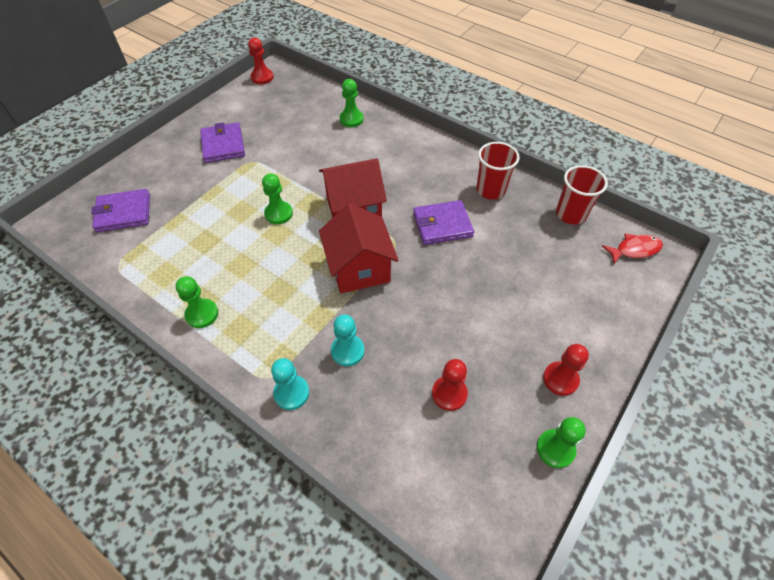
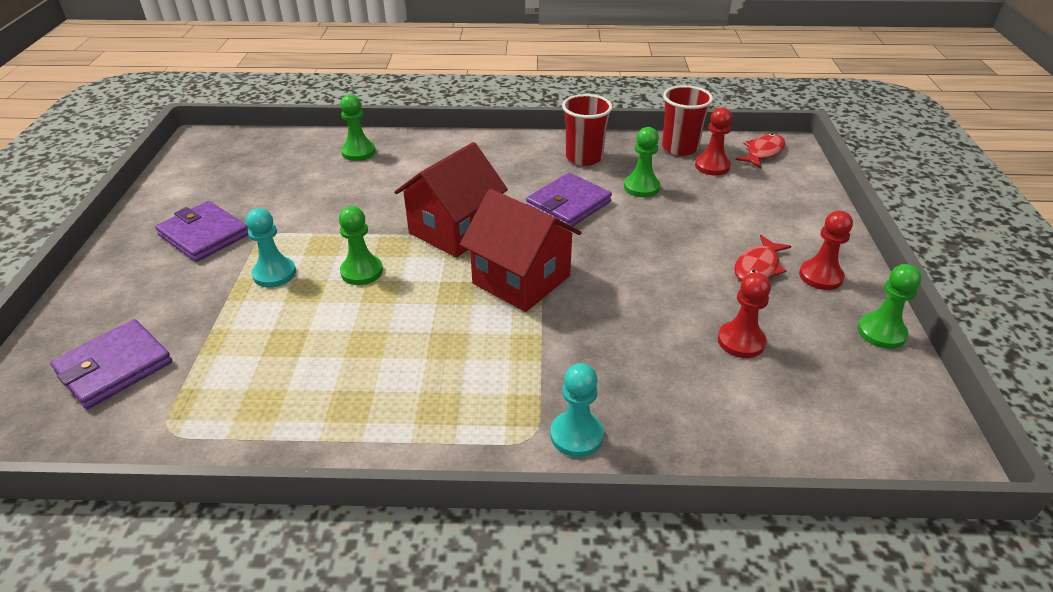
camera: 35 degrees left, 15 degrees down
(202, 314) = (367, 419): green pawn -> green pawn (641, 187)
(262, 77) = (190, 151): red pawn -> red pawn (712, 166)
(347, 351) = (595, 360): turquoise pawn -> turquoise pawn (274, 274)
(522, 346) = (758, 267): none -> red fish

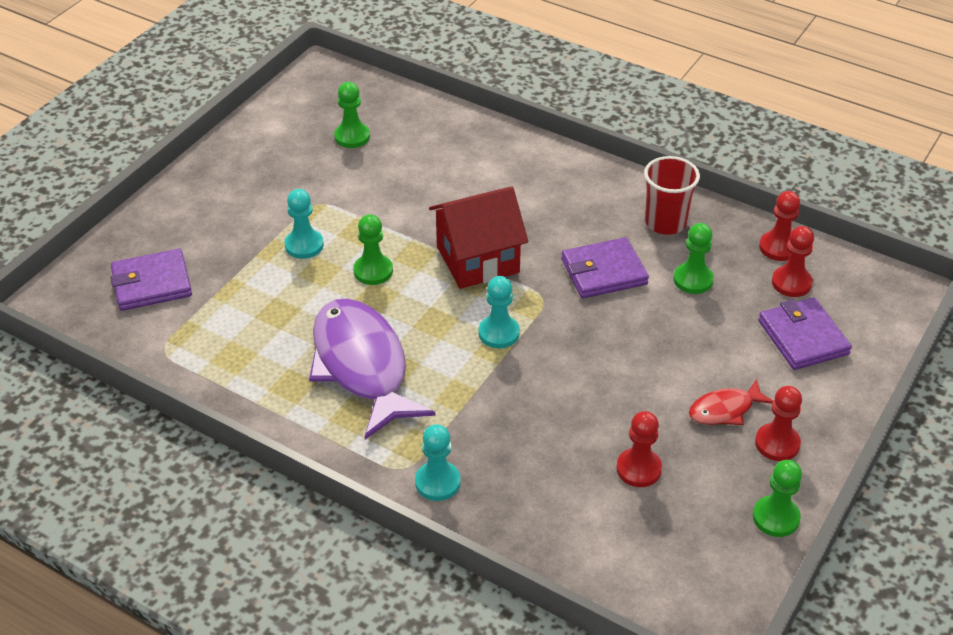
camera: 30 degrees right, 5 degrees up
(204, 235) = (270, 183): purple wallet -> purple wallet (803, 337)
(358, 152) = (452, 136): green pawn -> green pawn (352, 137)
(412, 357) = (362, 366): none -> purple fish
(521, 280) = (499, 333): red house -> turquoise pawn
(680, 148) = (778, 247): red cup -> red pawn
(763, 152) = (866, 287): red fish -> none

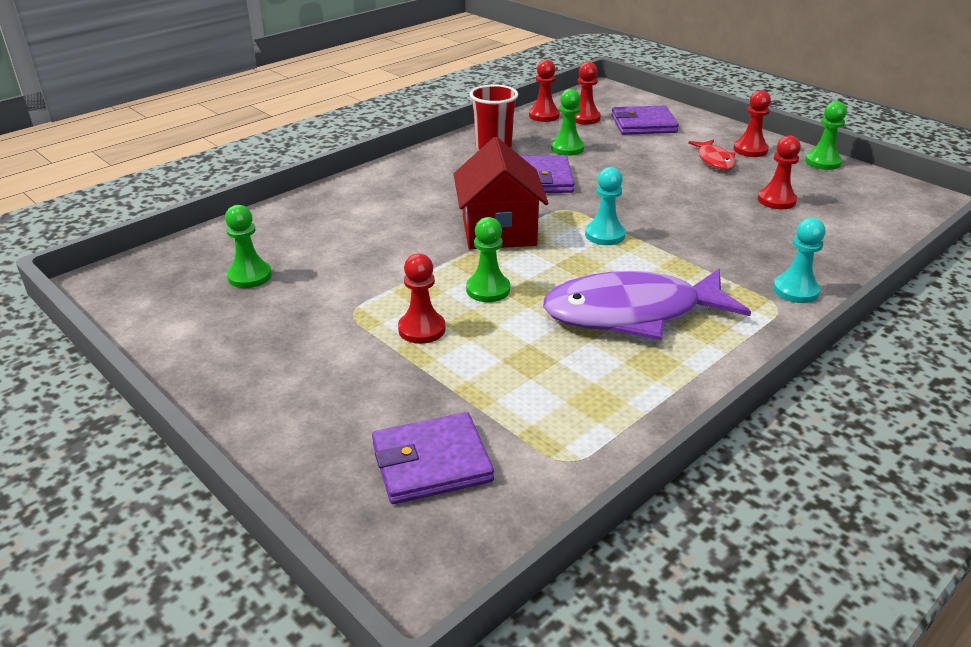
camera: 75 degrees left, 10 degrees down
(152, 283) = (431, 463): purple wallet -> purple wallet turned 75 degrees clockwise
(304, 245) = (422, 329): turquoise pawn -> red pawn

